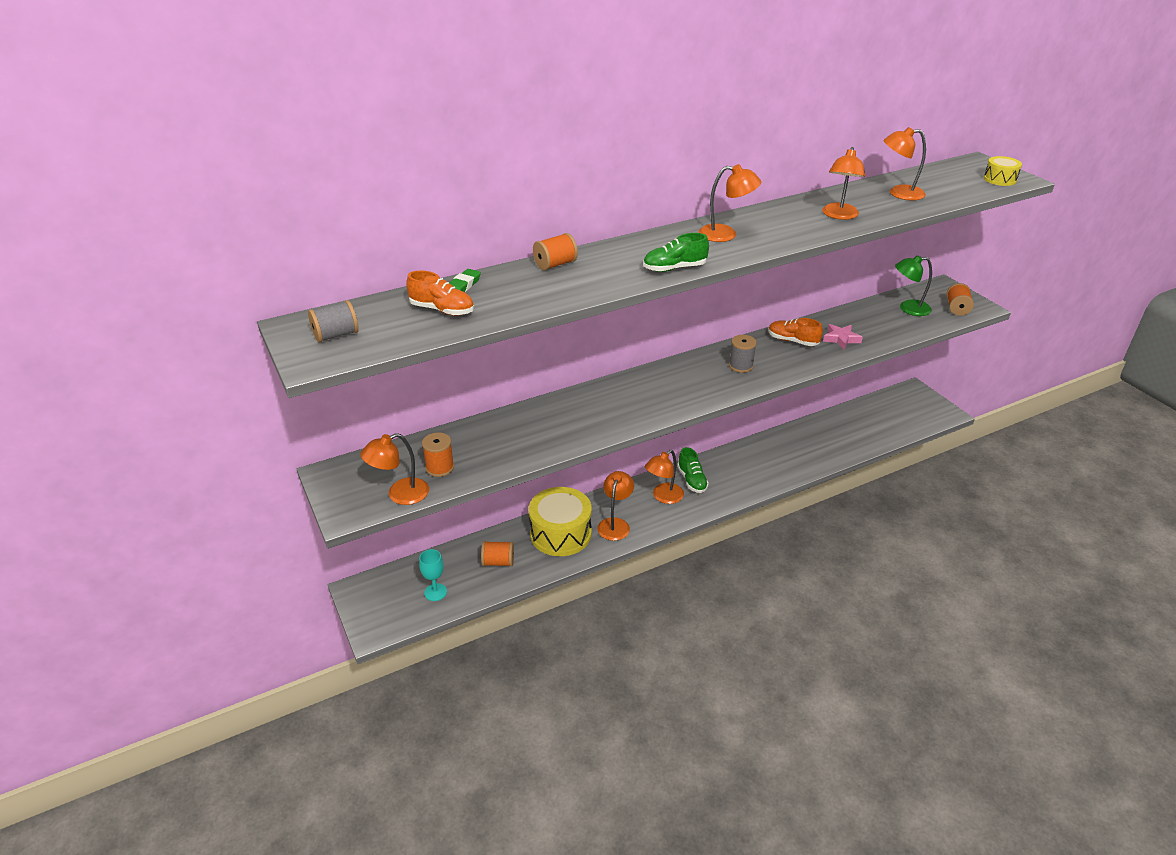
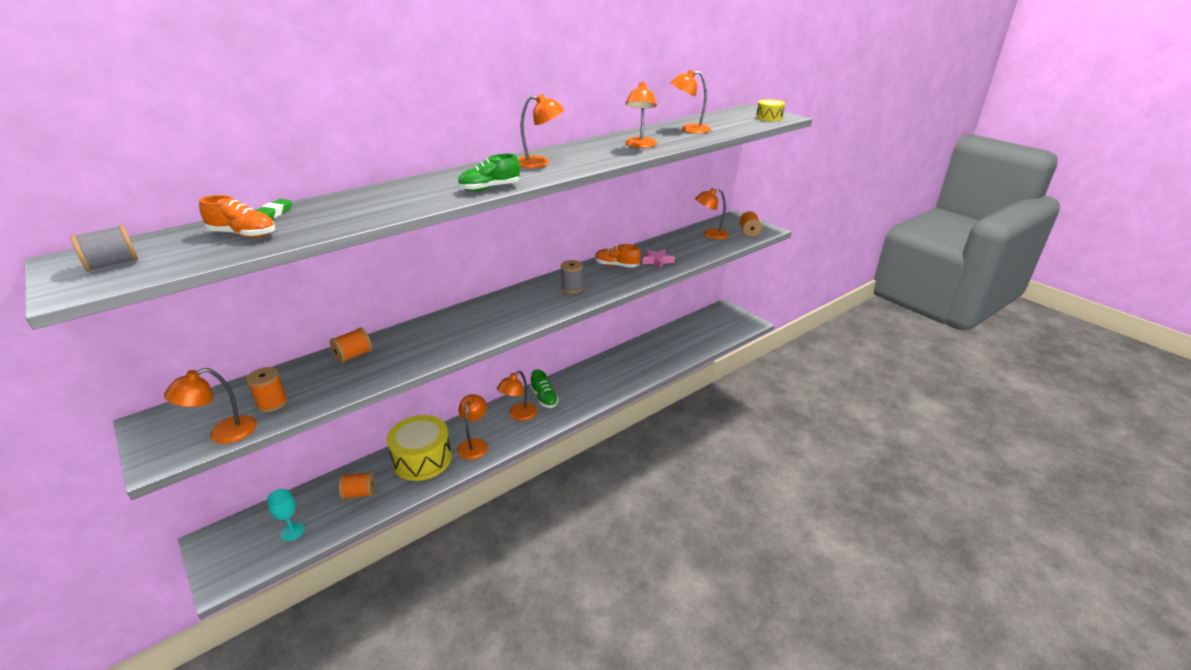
camera: 10 degrees left, 5 degrees down
(555, 264) = (373, 193): orange spool -> orange spool (353, 355)
(908, 308) = (710, 235): green lamp -> orange lamp

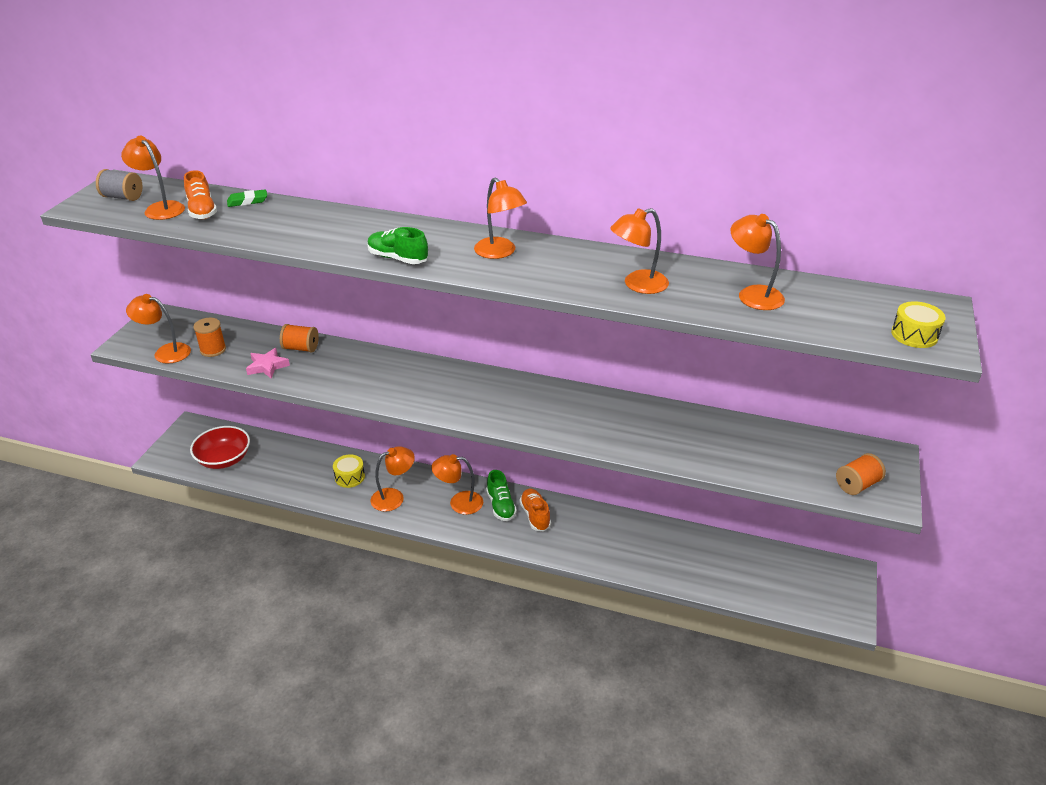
camera: 55 degrees right, 5 degrees up
(292, 531) = (224, 459): turquoise goblet -> red bowl
(359, 493) = (285, 467): orange spool -> none
(422, 459) = (349, 477): yellow drum -> yellow drum, size x0.49
(544, 398) = (501, 506): green shoe -> green shoe turned 45 degrees counterclockwise
(572, 288) = (534, 407): grey spool -> none
(616, 265) = (619, 414): orange shoe -> orange shoe (535, 515)
(657, 261) = (669, 439): pink star -> pink star (267, 366)
(710, 235) = (799, 453): orange lamp -> orange lamp (160, 208)

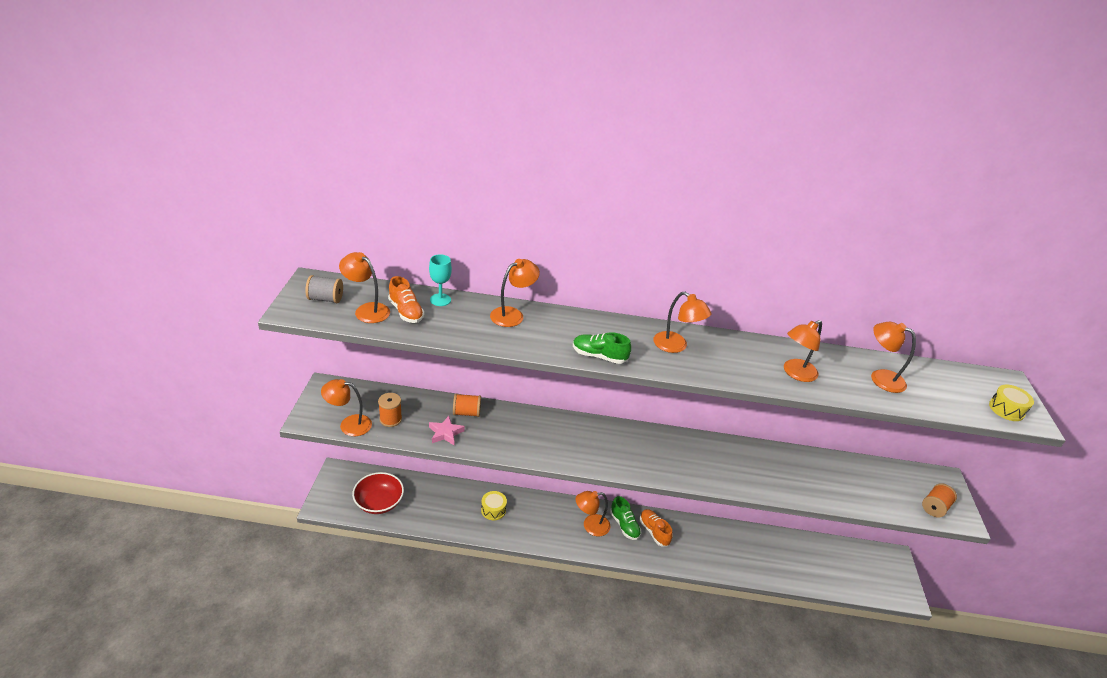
camera: 15 degrees left, 0 degrees up
(247, 201) = (440, 300): green eraser -> turquoise goblet
(394, 497) = (536, 526): orange lamp -> orange lamp (512, 314)

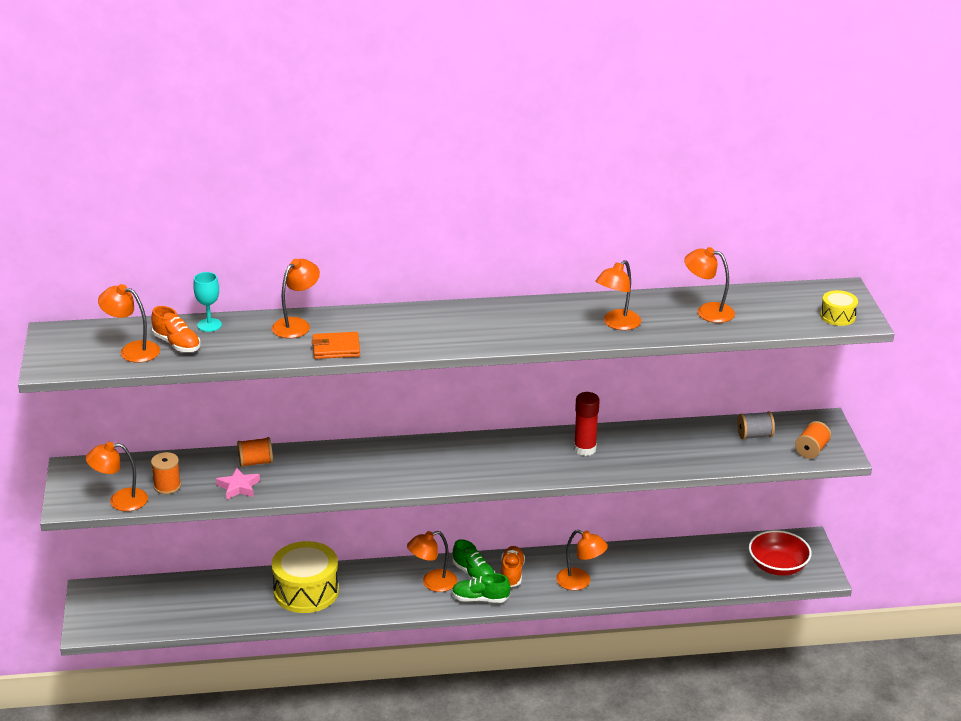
camera: 10 degrees left, 5 degrees down
(325, 299) = (80, 348): grey spool -> grey spool (754, 435)
(379, 502) = (158, 612): red bowl -> red bowl (777, 566)
(493, 510) = (306, 591): yellow drum -> yellow drum, size x2.02
(539, 345) = (336, 348): none -> orange wallet
(599, 356) = (404, 347): green shoe -> green shoe (480, 599)
(654, 532) = (512, 573): orange shoe -> orange shoe turned 45 degrees clockwise
(676, 346) = (485, 322): orange lamp -> orange lamp (580, 582)
(736, 461) = (584, 449): none -> red glue stick

